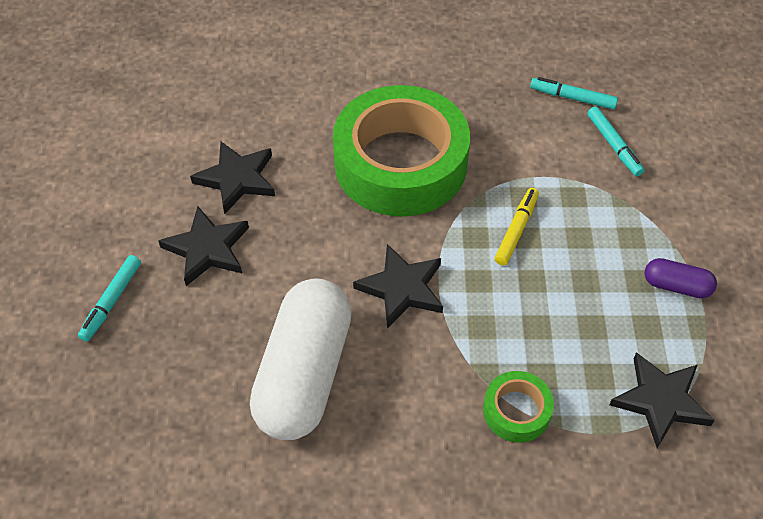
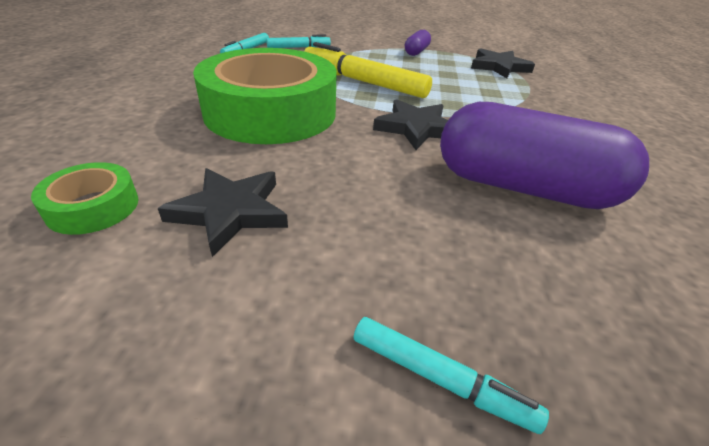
camera: 85 degrees left, 15 degrees down
(207, 249) = (344, 248): black star -> none
(304, 374) = (523, 187): white capsule -> purple capsule
(516, 230) = (363, 82): yellow marker -> yellow marker, size x1.86
(516, 411) = (523, 103): green tape -> green tape (93, 207)

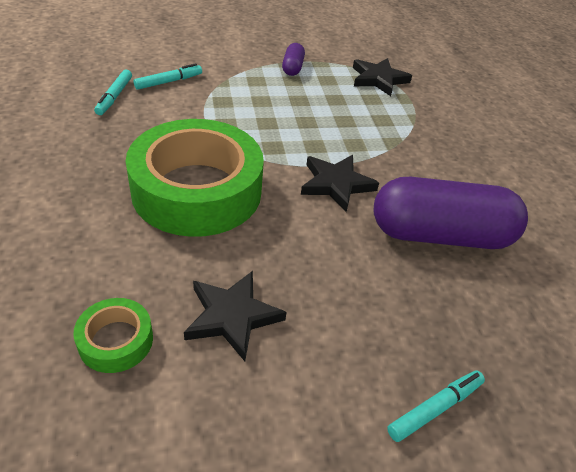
camera: 20 degrees left, 5 degrees up
(363, 82) = (261, 127): yellow marker -> none
(440, 378) = (435, 408): turquoise marker -> turquoise marker turned 45 degrees counterclockwise

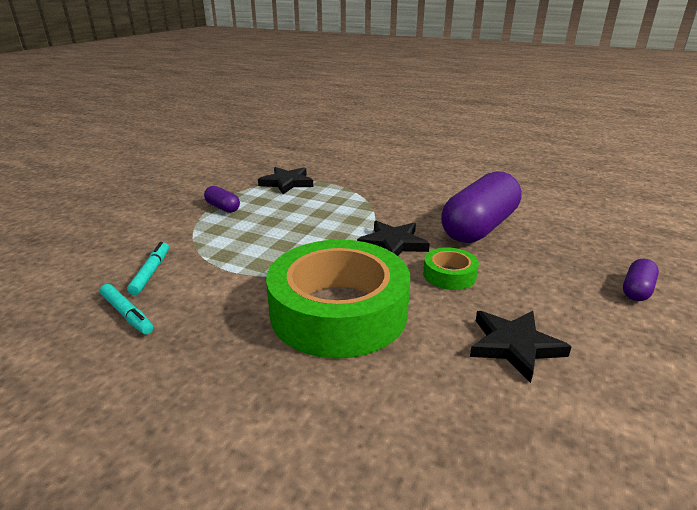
camera: 50 degrees left, 15 degrees down
(116, 341) = (513, 429): green tape -> green tape (449, 275)
(435, 408) = (637, 290): turquoise marker -> purple capsule

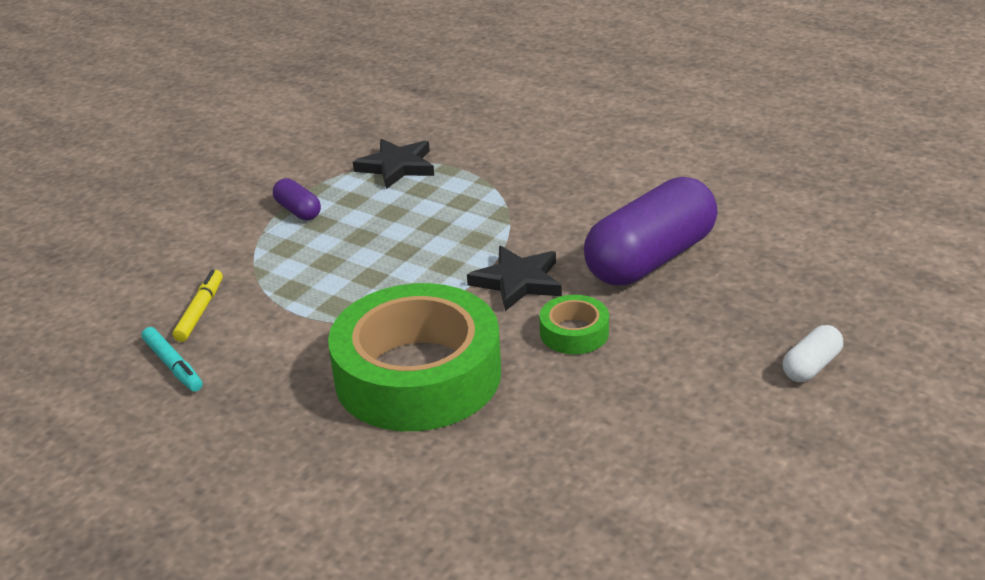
camera: 10 degrees right, 5 degrees up
(151, 272) = (200, 311): turquoise marker -> yellow marker
(514, 346) = (609, 429): black star -> none
(637, 290) = (811, 366): purple capsule -> white capsule

